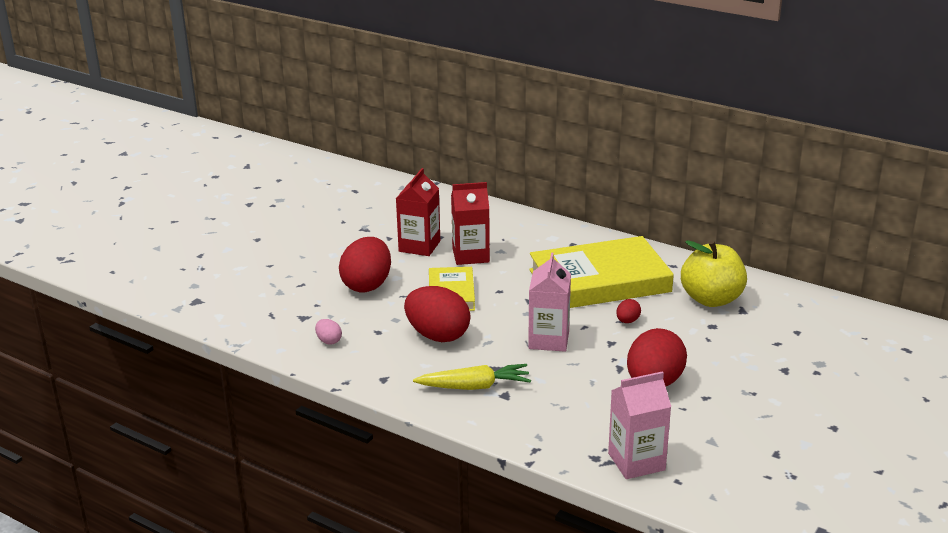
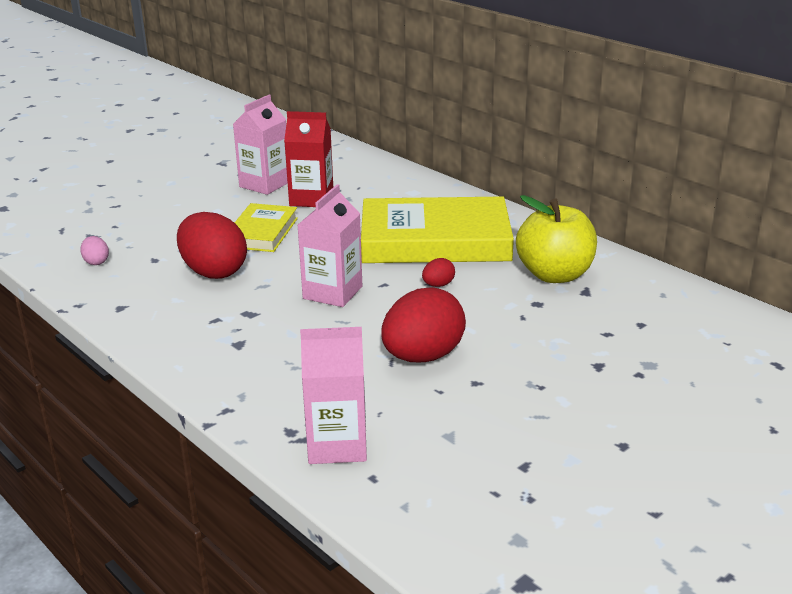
camera: 15 degrees right, 0 degrees up
(367, 285) = (181, 214): red egg -> none
(419, 246) = (264, 184): red carton -> pink carton
(475, 386) = (212, 330): yellow carrot -> none

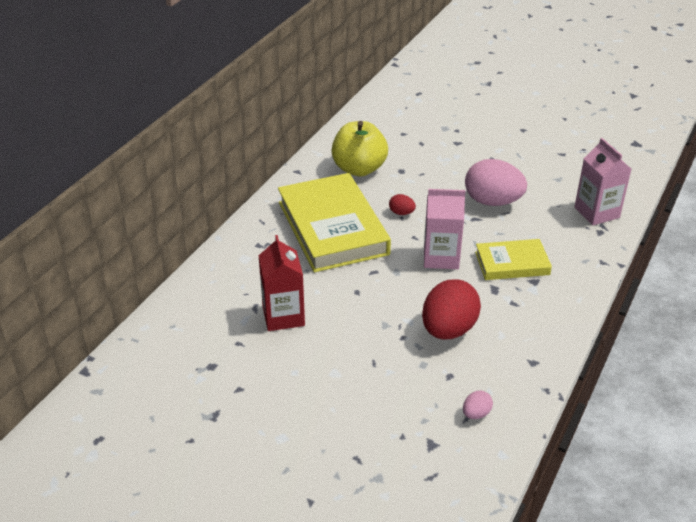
camera: 110 degrees left, 10 degrees up
(262, 232) = (365, 326): yellow book -> yellow book (512, 263)
(264, 184) = (261, 359): pink carton -> none
(423, 357) = (492, 202): red egg -> pink egg

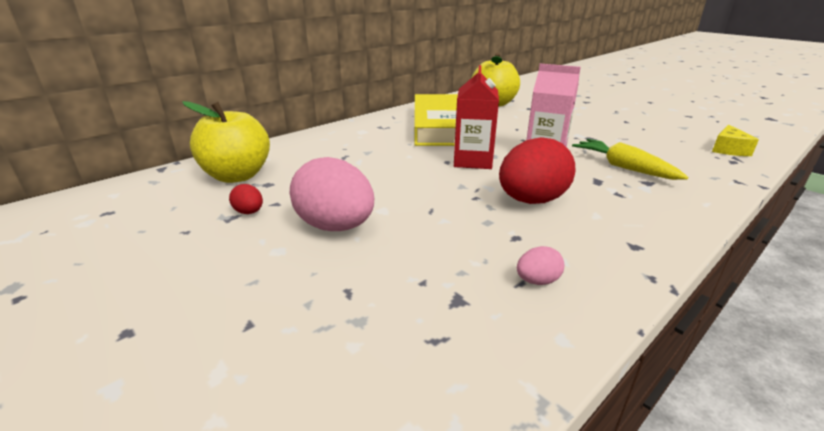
camera: 20 degrees right, 10 degrees down
(172, 362) = (237, 176): none -> yellow apple
(283, 316) = (365, 165): red carton -> red carton (473, 161)
(401, 213) = (518, 126): red egg -> red egg (249, 212)
(492, 202) = (611, 131): pink egg -> pink egg (335, 226)
(512, 263) = (623, 167): yellow book -> yellow carrot
(596, 212) = (728, 149): pink carton -> yellow cheese

